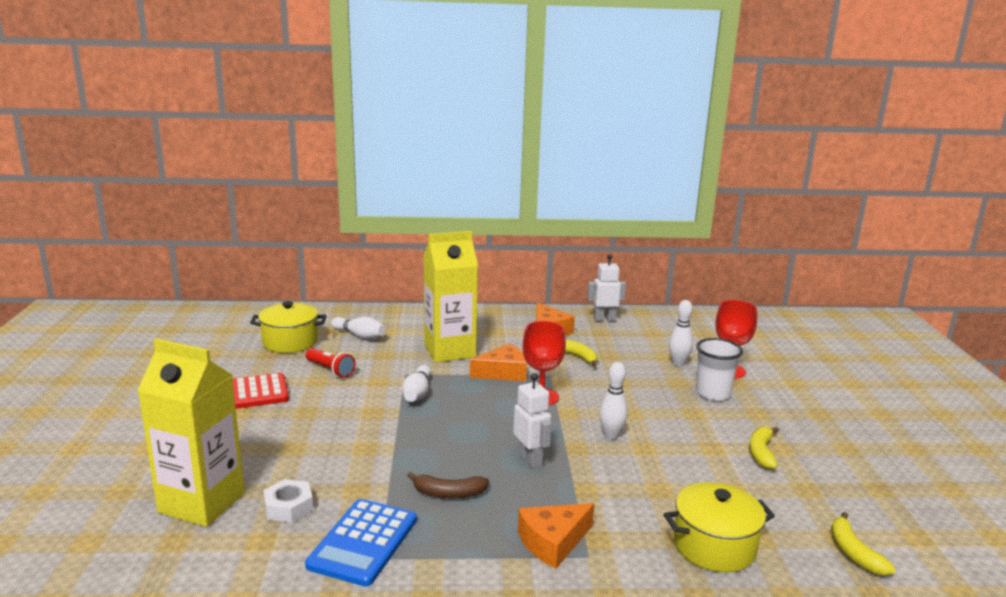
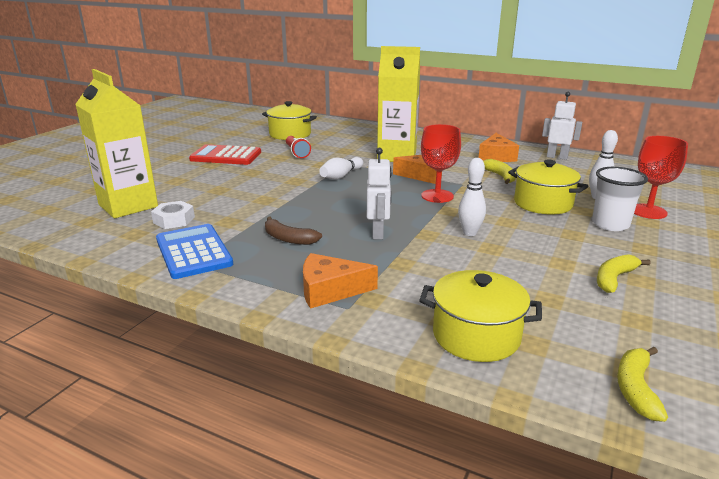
camera: 30 degrees right, 5 degrees up
(359, 336) = (341, 138): white bowling pin -> none
(363, 542) = (193, 252): blue calculator -> blue calculator turned 105 degrees clockwise
(641, 383) = (543, 203): none -> yellow pot

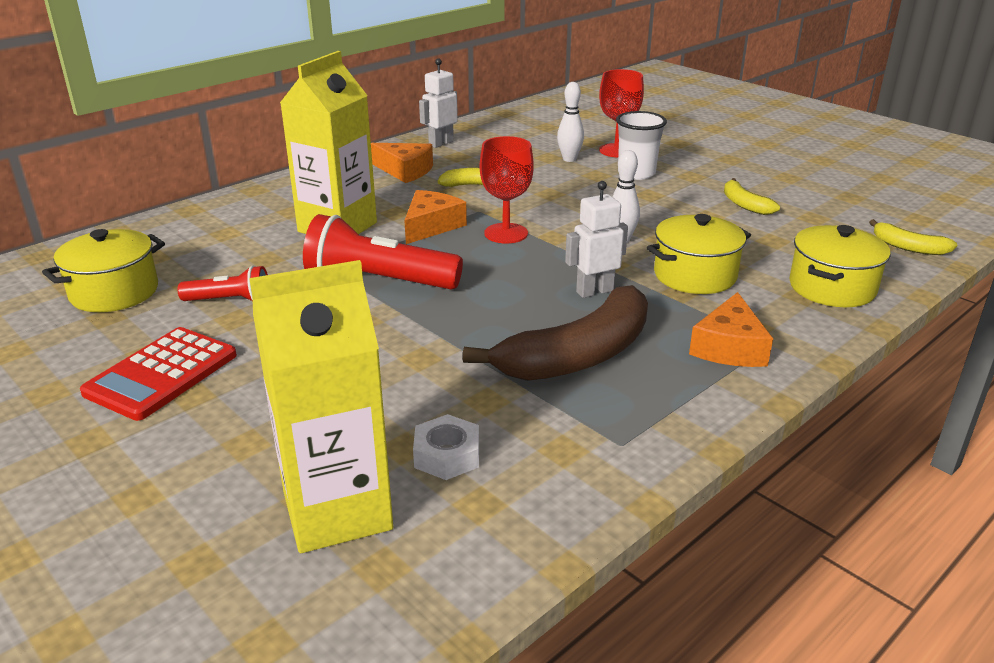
camera: 70 degrees left, 5 degrees up
(193, 252) = (583, 441): blue calculator -> none
(288, 238) = (578, 355): brown banana -> brown banana, size x2.06
(341, 176) = (378, 281): white bowling pin -> red flashlight
(378, 233) = (594, 291): white robot -> white robot turned 45 degrees counterclockwise
(543, 203) = (568, 186): yellow pot -> yellow pot (694, 275)

